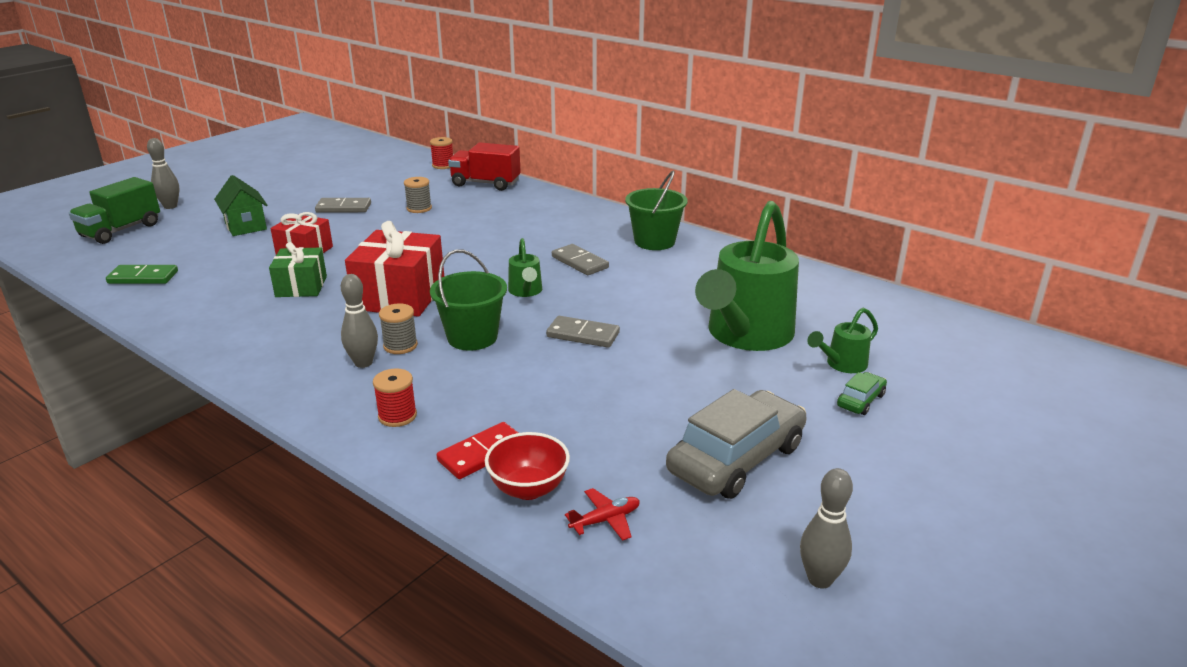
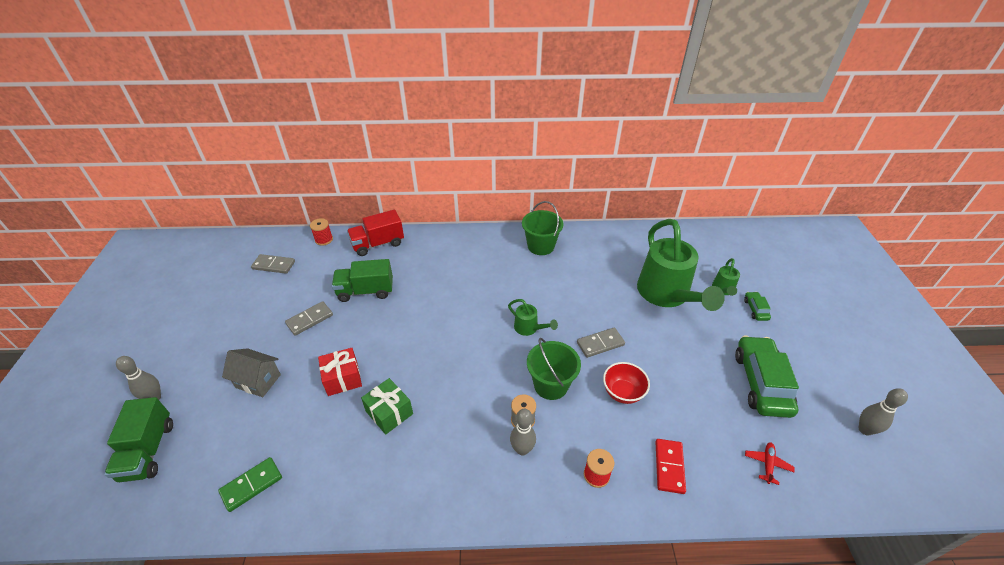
camera: 40 degrees left, 15 degrees up
(245, 226) = (258, 381): green house -> grey house
(400, 296) = (465, 379): red gift -> none
(419, 208) = (365, 291): grey spool -> green truck
(528, 488) = (717, 472): red bowl -> red bowl (622, 392)
(580, 262) = (525, 286): grey domino -> grey domino (274, 265)
(736, 459) = (761, 382): grey car -> green car

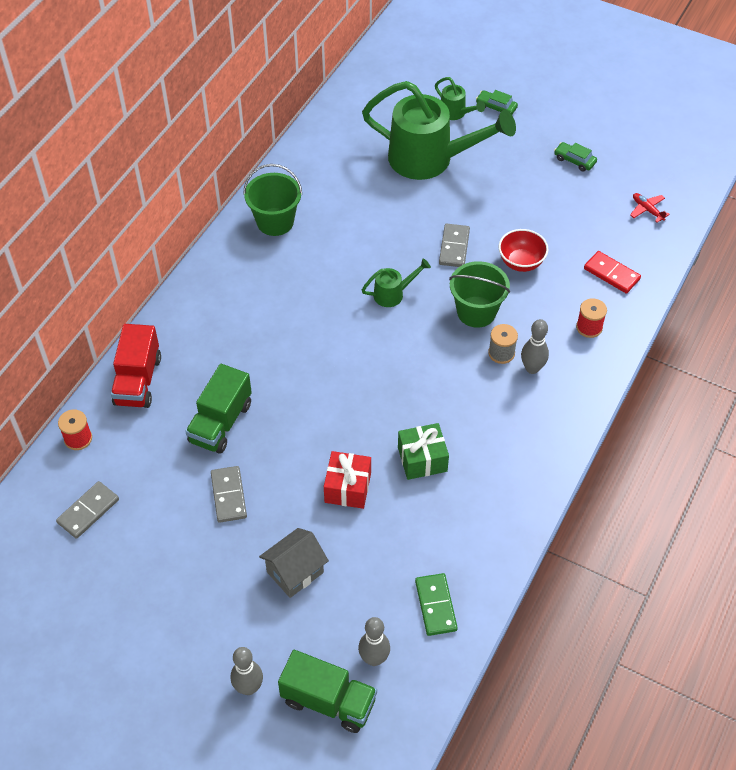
camera: 60 degrees left, 10 degrees up
(761, 382) = (574, 160): green car -> green car, size x0.45
(865, 430) = (656, 130): grey bowling pin -> grey bowling pin (374, 659)

